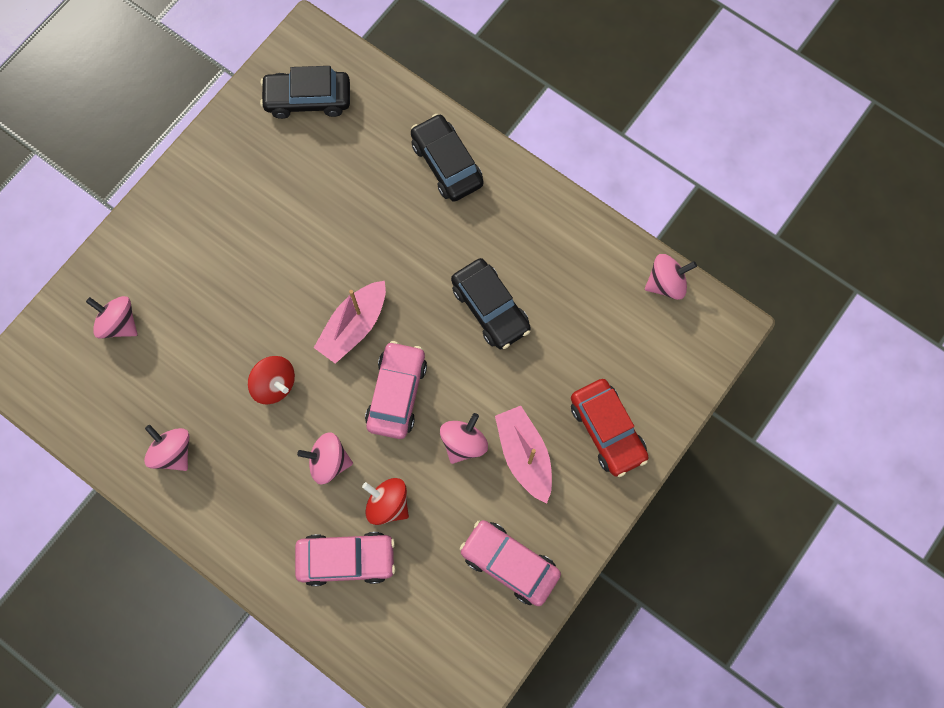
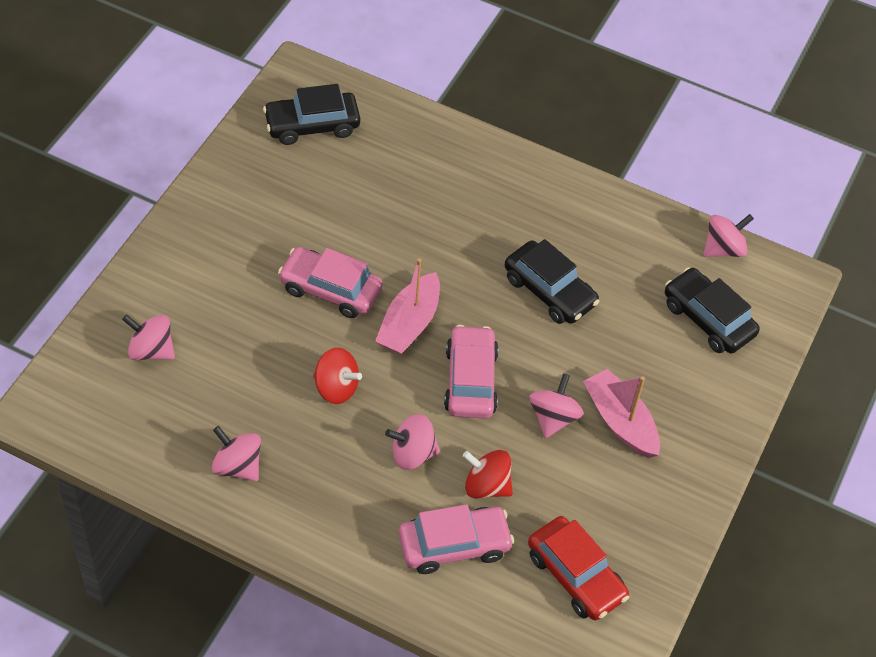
camera: 15 degrees left, 20 degrees down
(447, 163) = (471, 167): black car -> black car (708, 319)
(509, 563) = (631, 525): pink car -> pink car (330, 290)
(607, 430) = (700, 388): red car -> red car (575, 576)

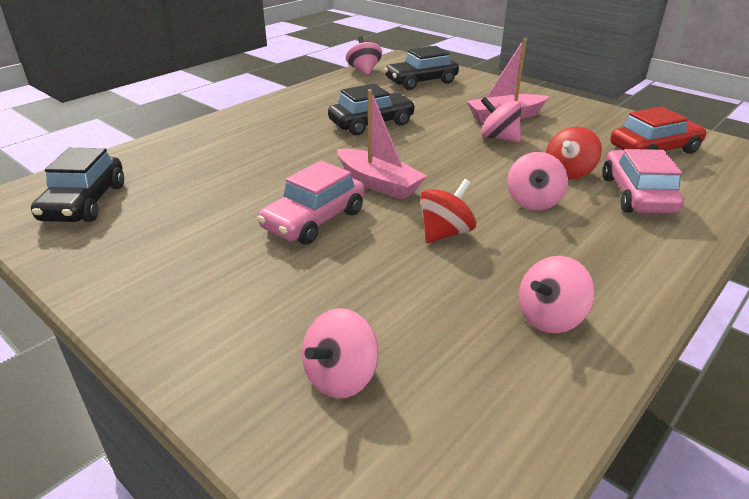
camera: 70 degrees left, 20 degrees down
(470, 380) = (453, 164): pink car -> none

